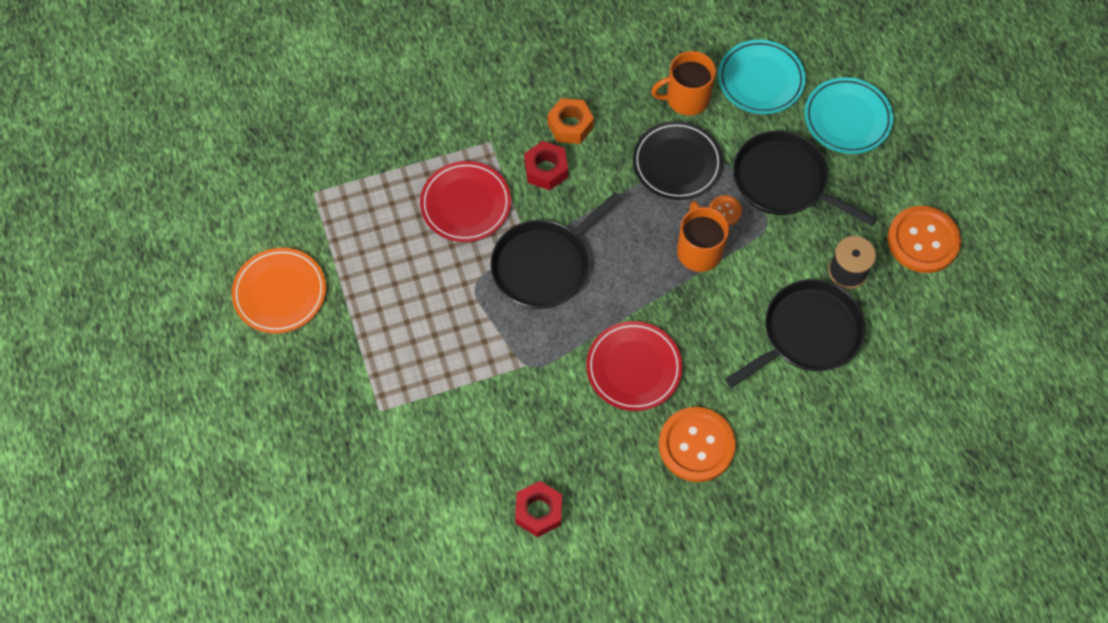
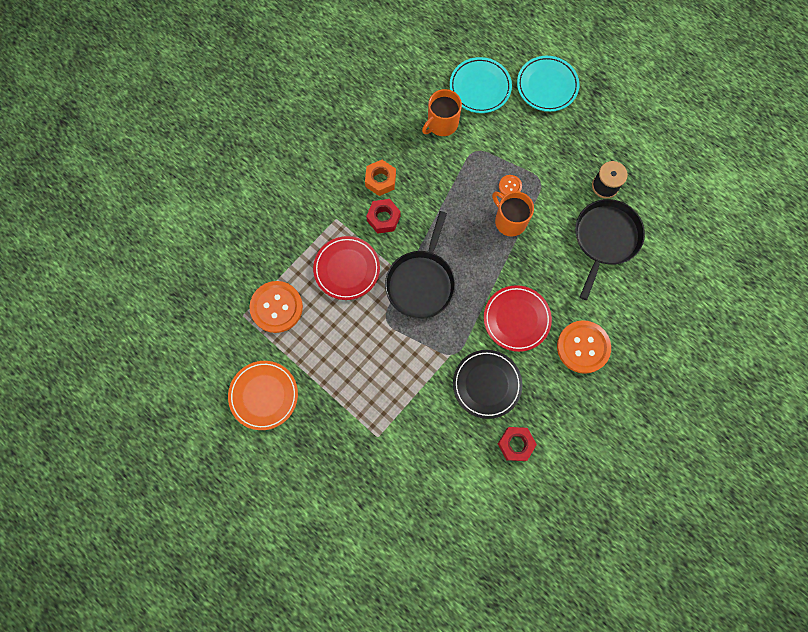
camera: 30 degrees left, 10 degrees up
(677, 163) = (462, 170): black plate -> black plate (486, 384)
(784, 181) = (534, 147): black pan -> none
(923, 240) = (637, 142): orange button -> orange button (276, 307)

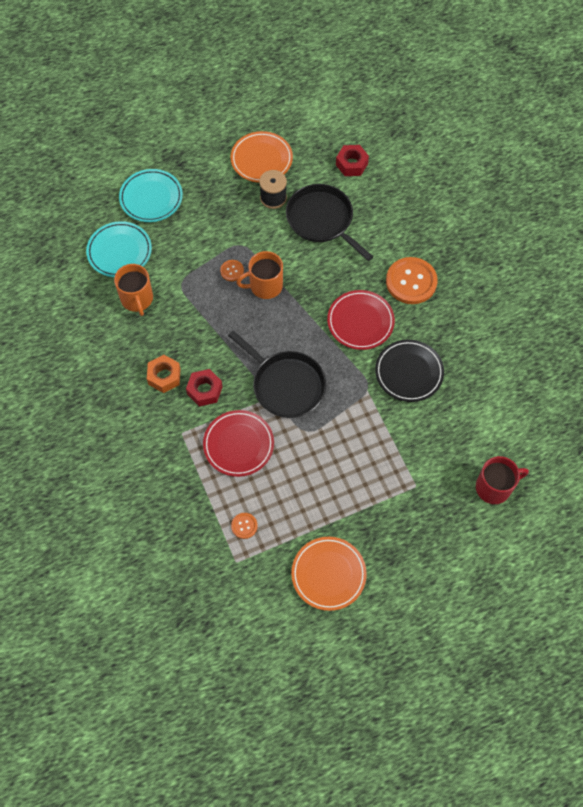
camera: 65 degrees left, 10 degrees down
(276, 307) = (244, 526): orange button -> orange button, size x0.46
(408, 509) = (494, 487): none -> red mug
(515, 444) = (473, 373): red nut -> red nut (351, 164)
(640, 157) = (261, 159): none -> orange plate

